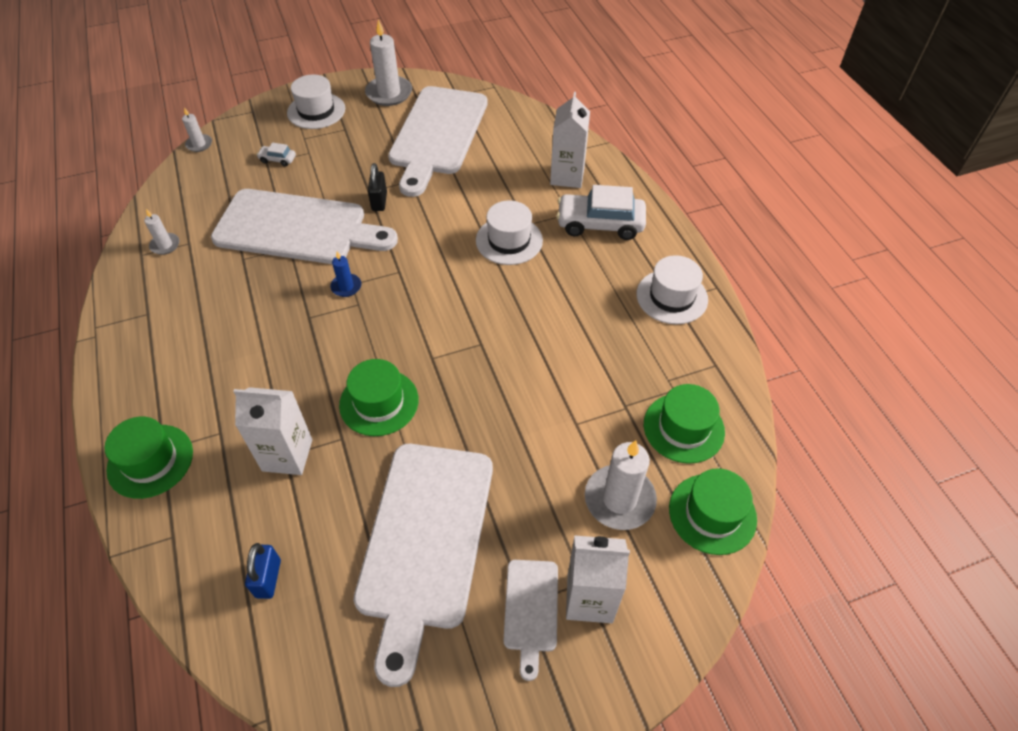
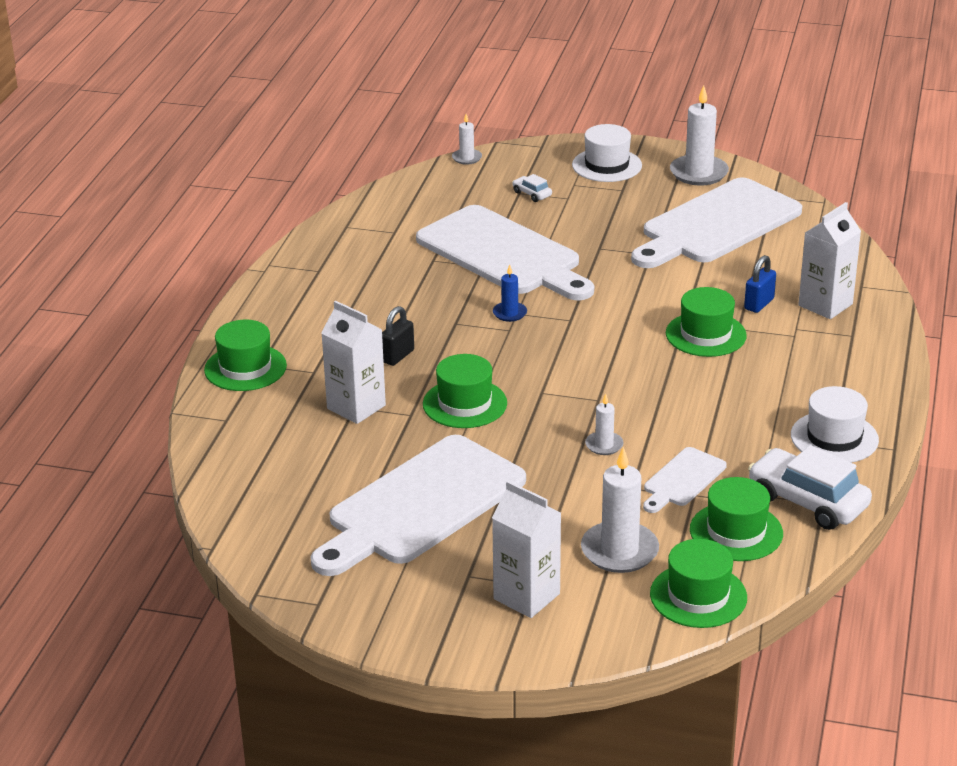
camera: 35 degrees right, 20 degrees down
(165, 245) = (372, 226): white candle -> white candle (604, 445)
(268, 578) = (277, 474): blue padlock -> blue padlock (759, 304)
(379, 201) = (602, 260): black padlock -> black padlock (397, 356)
(509, 240) = (705, 334): white hat -> green hat
(531, 610) = (469, 581): white cutting board -> white cutting board (682, 479)
(600, 224) = (819, 355): white car -> white car (807, 501)

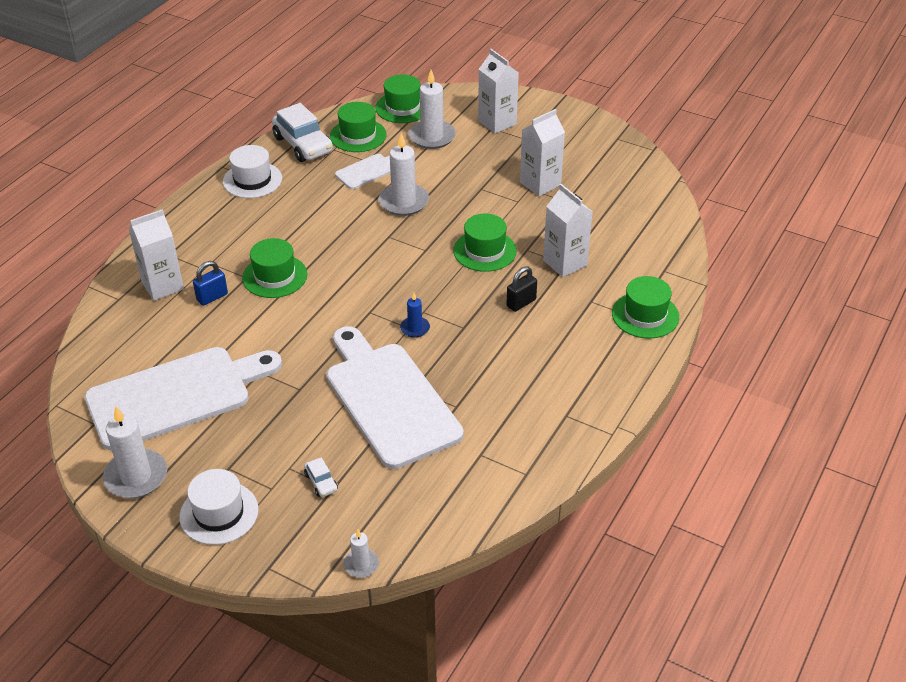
camera: 165 degrees left, 10 degrees up
(421, 505) = (540, 184): white cutting board -> white carton
(604, 445) = (404, 202): white candle -> white candle, size x1.90

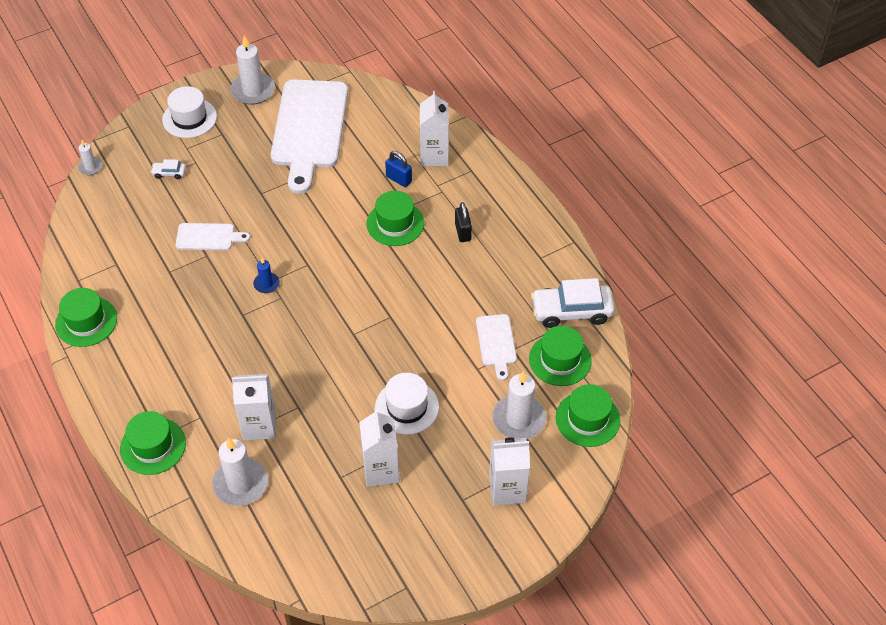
camera: 120 degrees right, 10 degrees up
(212, 297) = (399, 179): blue padlock -> blue padlock turned 45 degrees counterclockwise
(252, 180) = (538, 255): white hat -> white hat (407, 407)
(389, 400) = (208, 237): white cutting board -> white cutting board, size x0.46
(404, 202) = (430, 349): white candle -> white candle (240, 484)
(484, 251) = (320, 375): green hat -> green hat (86, 321)
(521, 303) = (238, 367): black padlock -> black padlock (463, 232)

